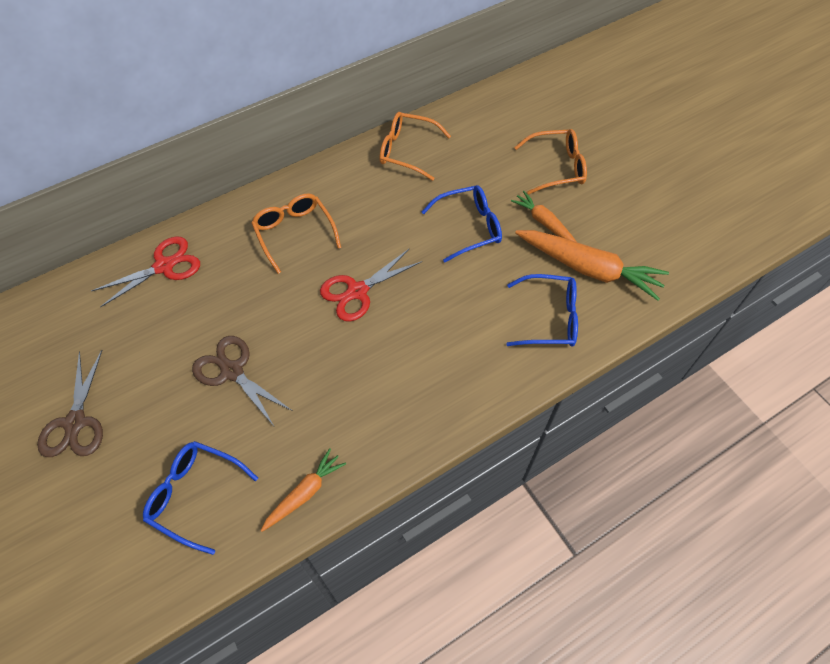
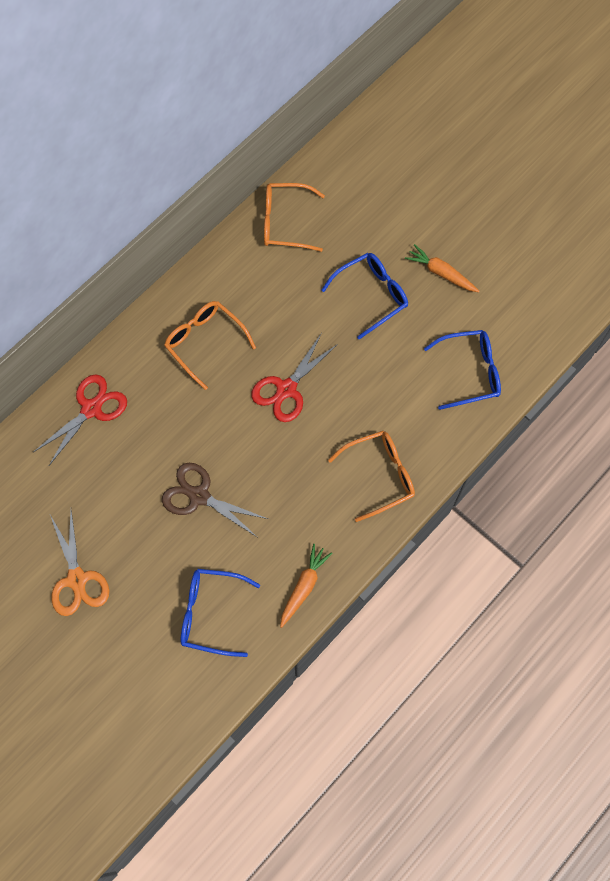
camera: 15 degrees left, 10 degrees up
(75, 423) = (77, 579): brown scissors -> orange scissors
(557, 167) = (439, 207): orange glasses -> orange glasses (380, 475)
(589, 269) = (494, 313): orange carrot -> none

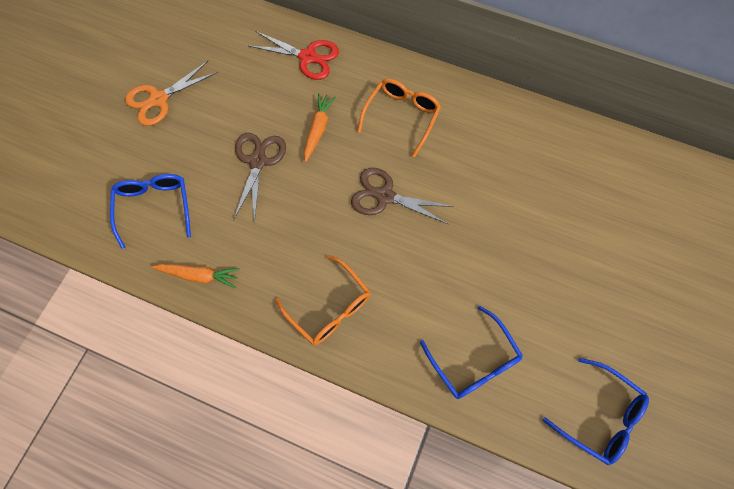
camera: 70 degrees right, 0 degrees up
(285, 222) = (550, 139): orange glasses -> none
(286, 389) = (385, 196): red scissors -> brown scissors
(372, 295) = (513, 238): blue glasses -> blue glasses (600, 416)
(441, 273) = (570, 296): orange carrot -> orange carrot (318, 129)

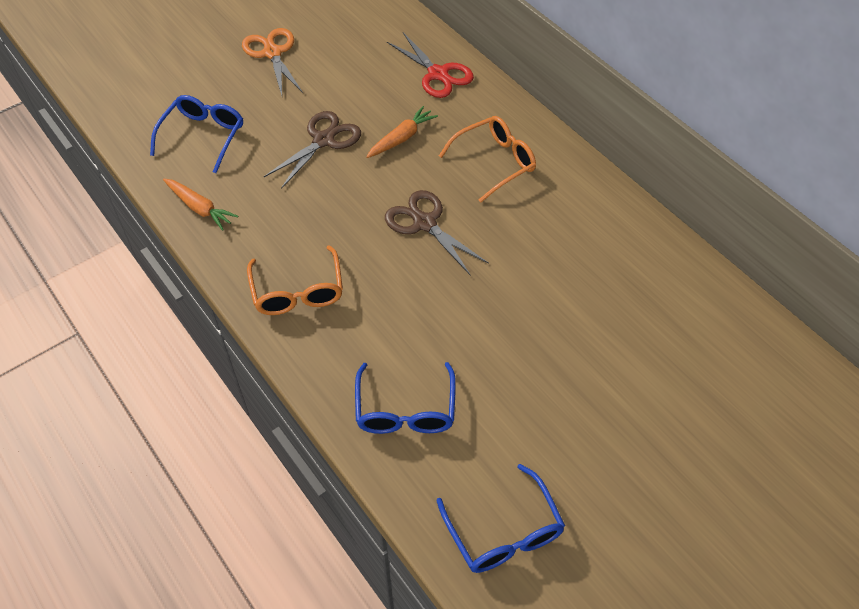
camera: 30 degrees right, 15 degrees down
(159, 99) = (272, 53): orange scissors -> orange scissors turned 75 degrees clockwise

